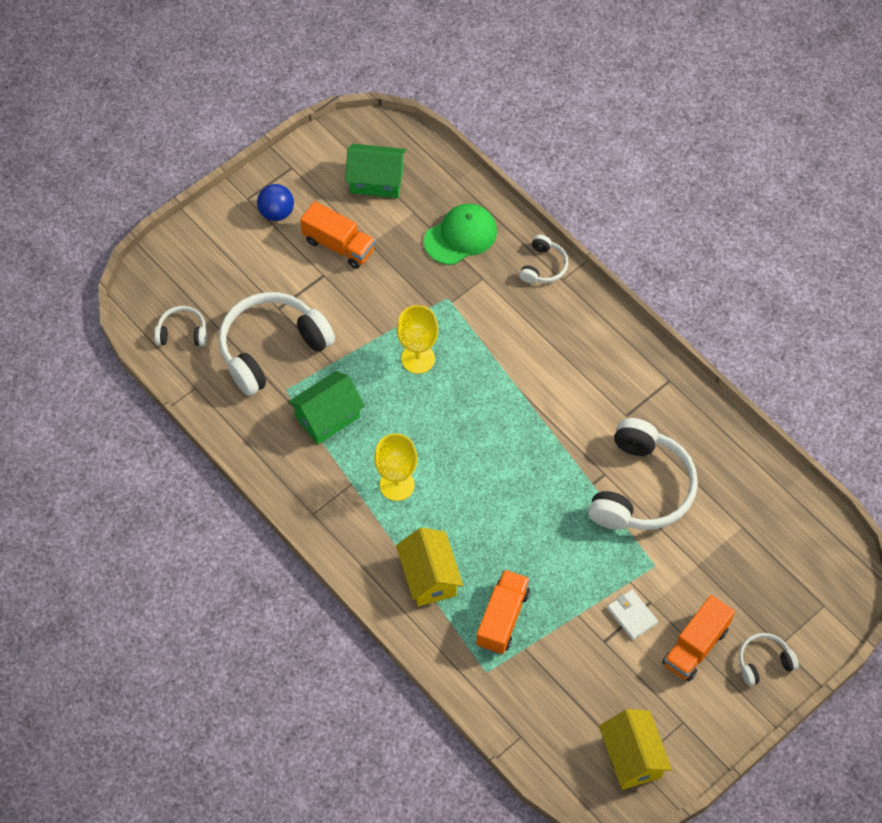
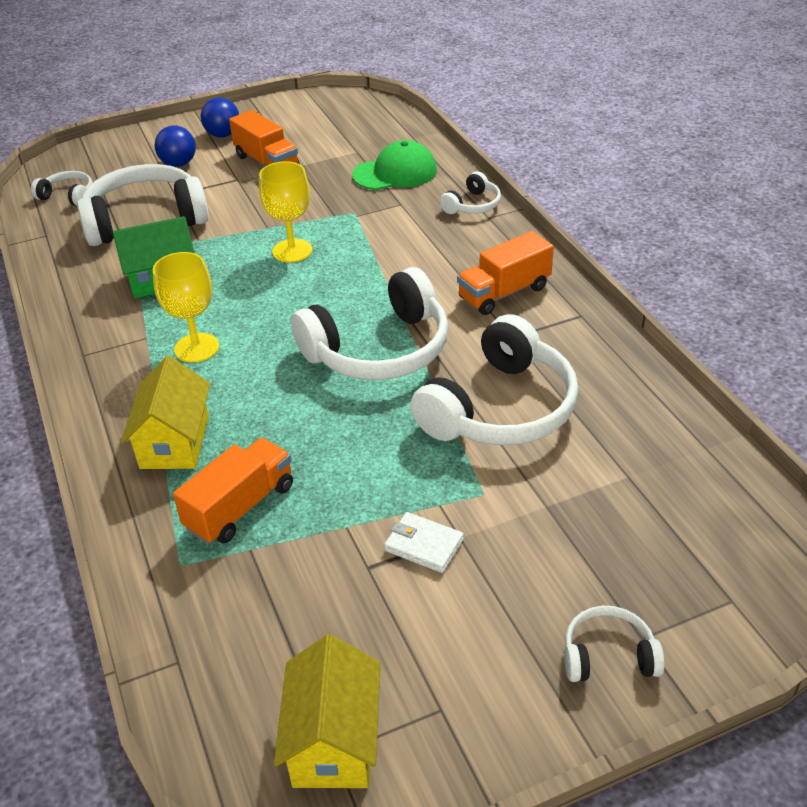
camera: 20 degrees right, 20 degrees down
(258, 265) = (179, 164): none -> blue ball
(376, 181) = (333, 128): green house -> none
(534, 452) = (379, 349): none -> white headphones
(632, 615) = (424, 545): white wallet -> white wallet turned 45 degrees counterclockwise
(695, 646) = (504, 607): orange truck -> orange truck (504, 293)

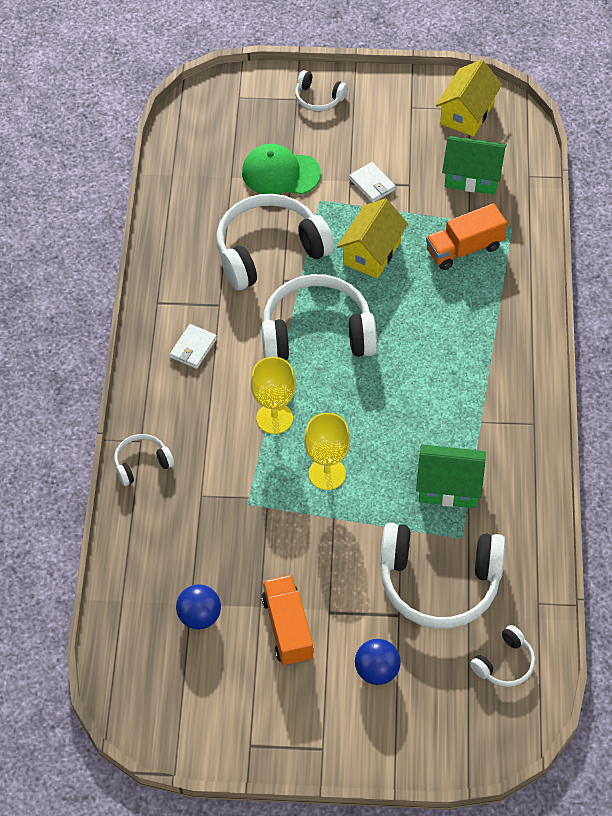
camera: 155 degrees left, 15 degrees up
(68, 196) = (504, 663): white headphones -> white headphones turned 90 degrees counterclockwise
(174, 442) = (489, 313): yellow house -> yellow house (372, 253)
(197, 348) = (446, 393): yellow goblet -> yellow goblet (274, 418)
(223, 135) = (310, 710): blue ball -> blue ball (199, 616)
(273, 620) = (472, 177): none -> green house
(395, 173) = (176, 546): green cap -> green cap (280, 173)
(504, 293) = (193, 348): orange truck -> white wallet

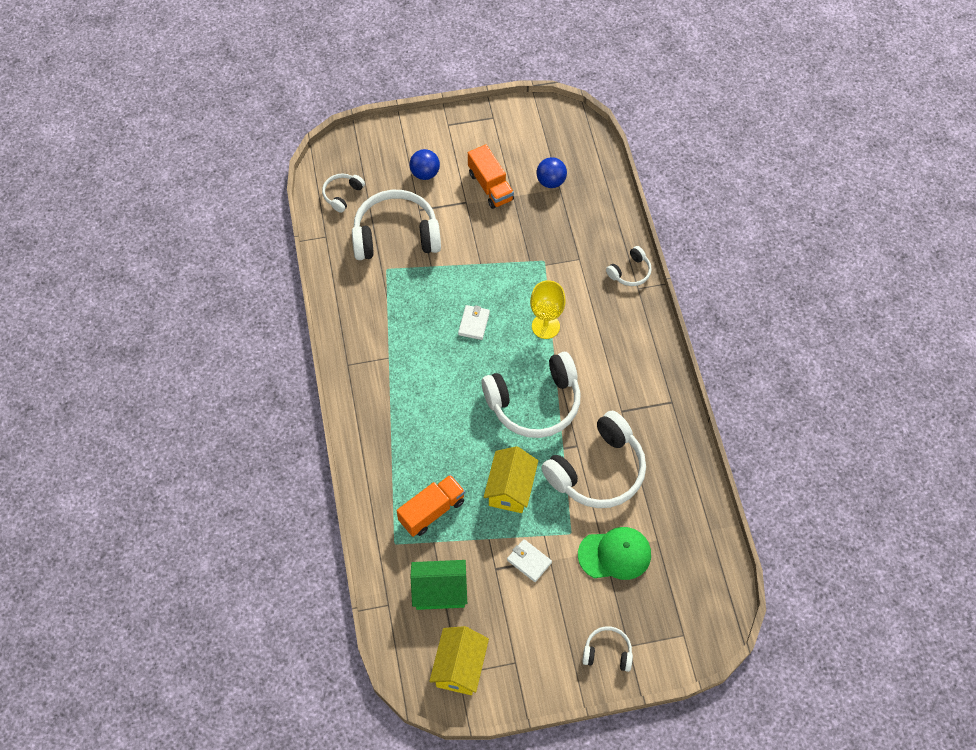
camera: 165 degrees right, 5 degrees up
(193, 348) = (628, 369): white wallet -> white wallet (474, 323)
(327, 474) = (494, 293): yellow goblet -> none
(449, 487) = (403, 302): green house -> none

